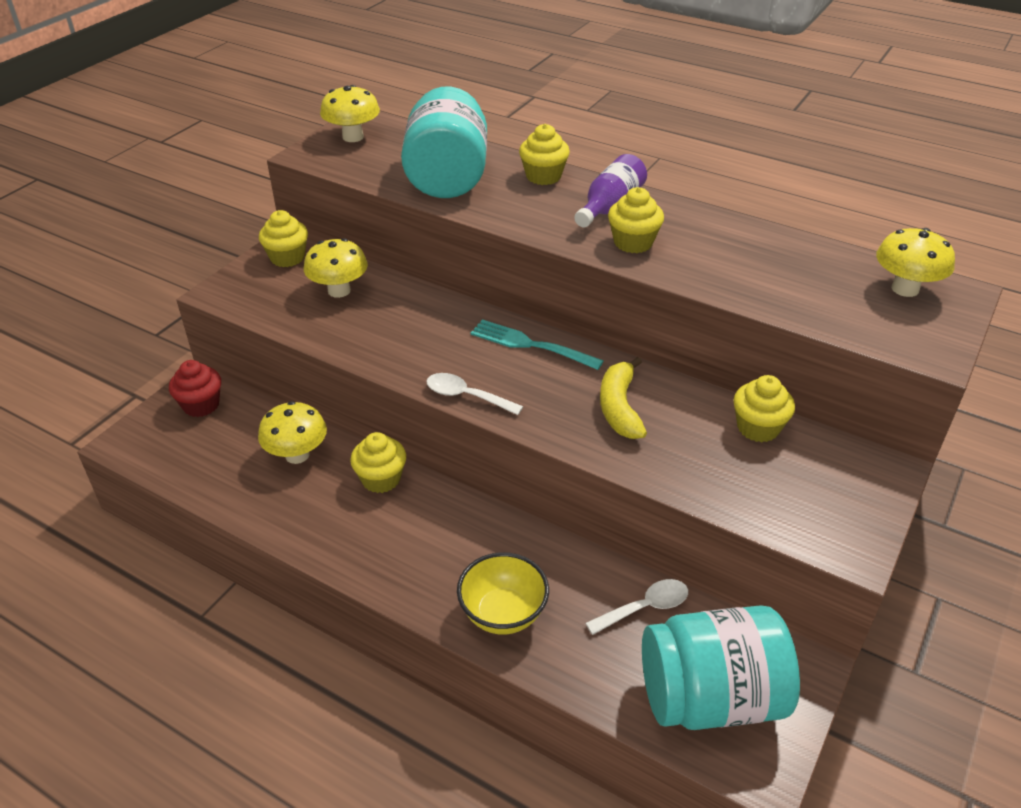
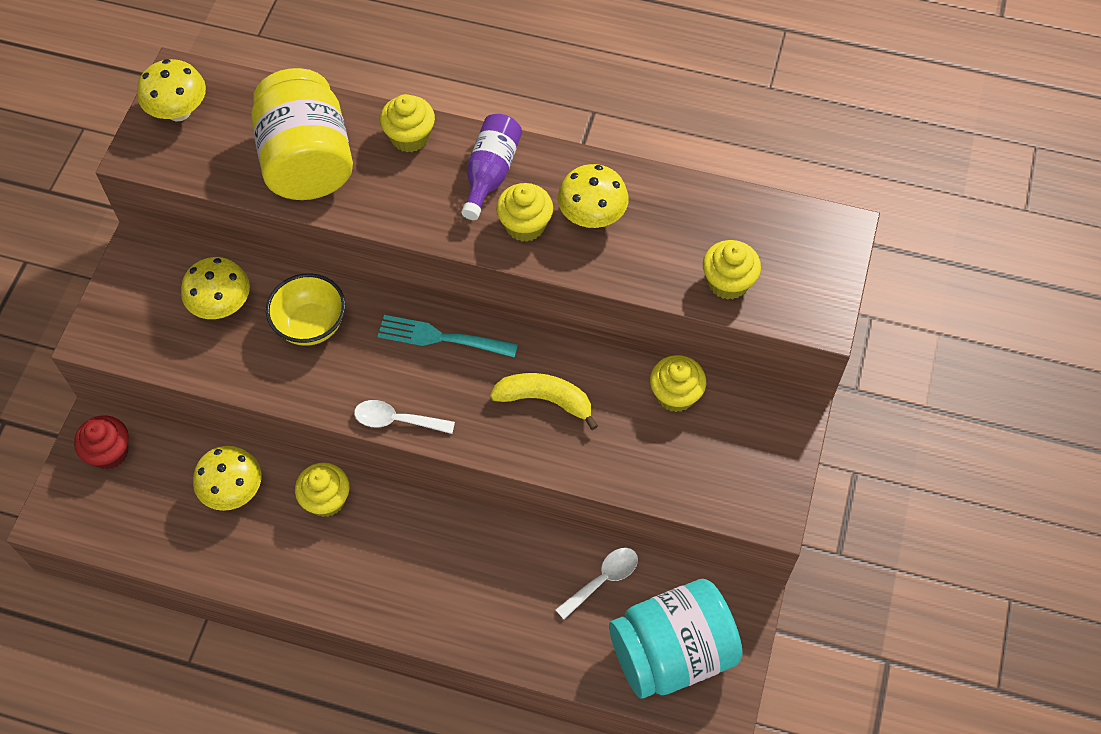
camera: 15 degrees left, 20 degrees up
(287, 258) = (147, 268): yellow cupcake -> yellow cupcake (728, 282)
(447, 177) = (307, 161): turquoise jar -> yellow jar
(503, 613) = (481, 617): yellow bowl -> yellow bowl (311, 325)
(619, 407) = (545, 400): yellow banana -> yellow banana turned 120 degrees clockwise
(905, 289) = (791, 236): yellow mushroom -> yellow mushroom (592, 216)

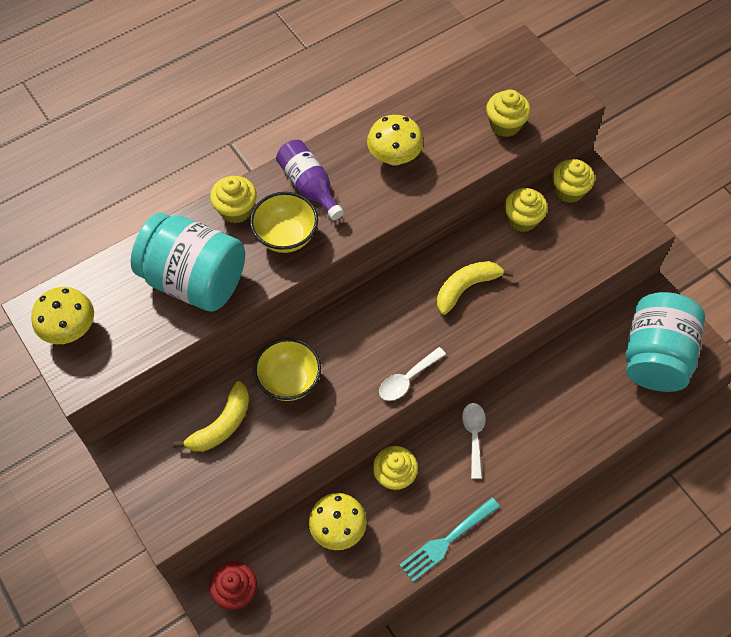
camera: 50 degrees left, 0 degrees up
(222, 305) = (221, 425): yellow mushroom -> yellow banana
(307, 161) = (195, 280): yellow jar -> turquoise jar
(417, 195) = (286, 236): none -> yellow bowl
(442, 338) = (370, 312): turquoise fork -> turquoise fork (447, 540)
(525, 225) = (366, 195): yellow cupcake -> yellow cupcake (569, 191)
(603, 580) = (580, 358): white spoon -> white spoon (474, 436)

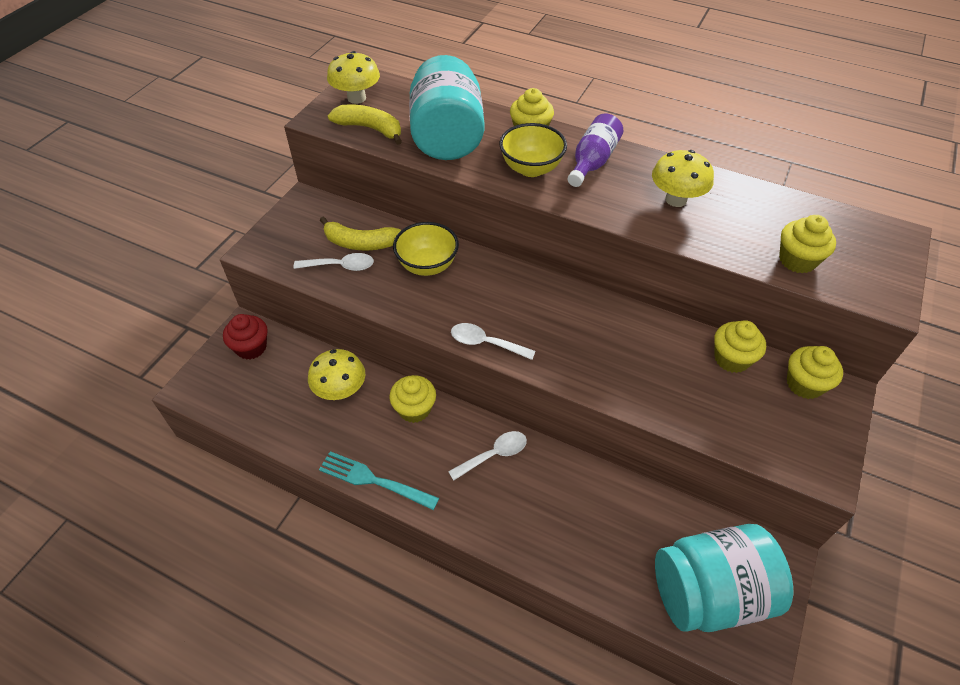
camera: 60 degrees right, 10 degrees down
(241, 455) = (340, 266): none -> white spoon
(466, 288) = (615, 346): yellow banana -> yellow banana (370, 129)

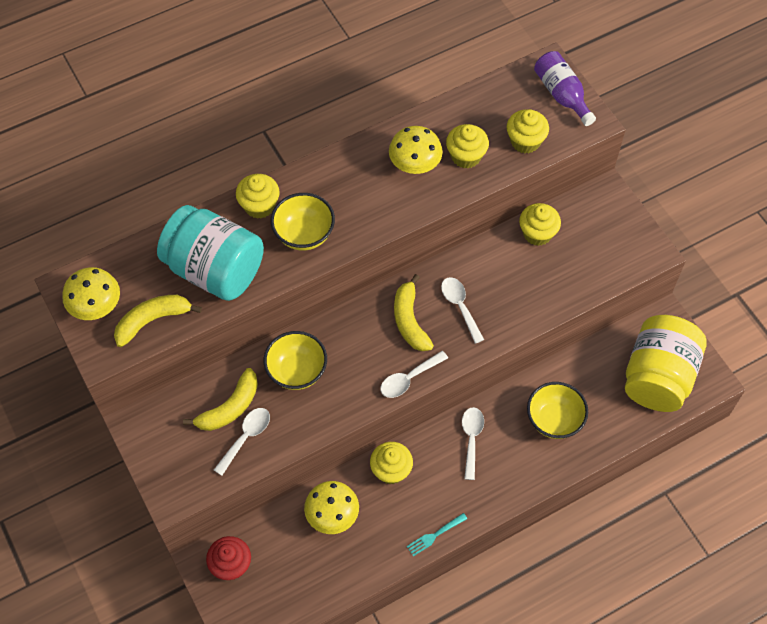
camera: 55 degrees left, 10 degrees up
(375, 480) = (435, 535): turquoise fork -> turquoise fork, size x0.60
(544, 313) = (410, 320): none -> yellow banana
(572, 516) = (554, 420): none -> yellow bowl
(592, 162) = (331, 188): purple bottle -> purple bottle (562, 94)
(593, 341) = (460, 306): none -> white spoon
(709, 592) = (658, 377): turquoise jar -> yellow jar
(804, 384) = (586, 208): yellow cupcake -> yellow cupcake (466, 156)

